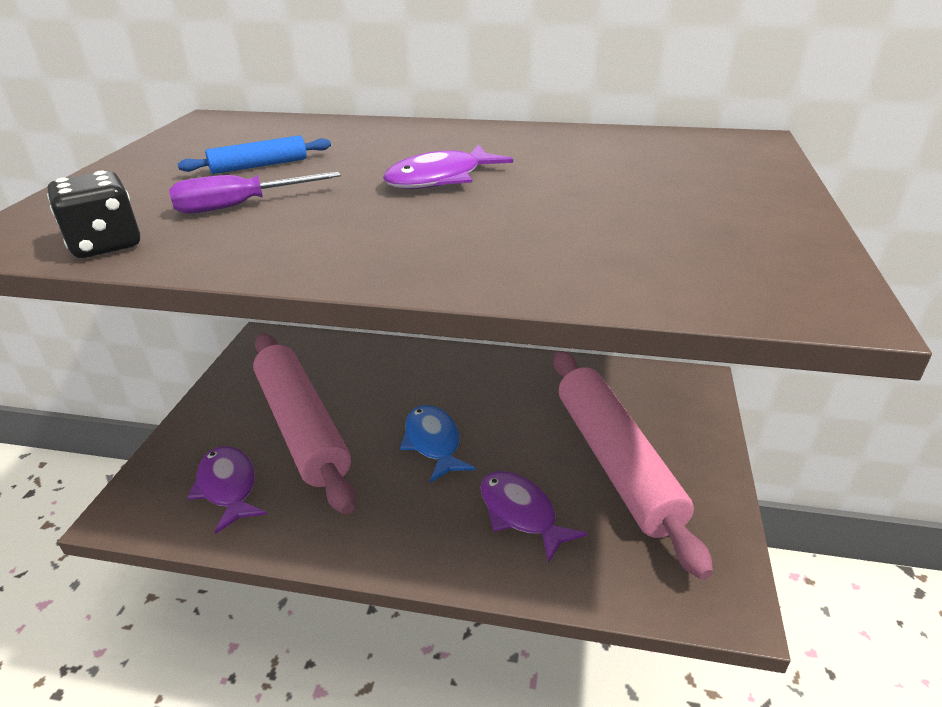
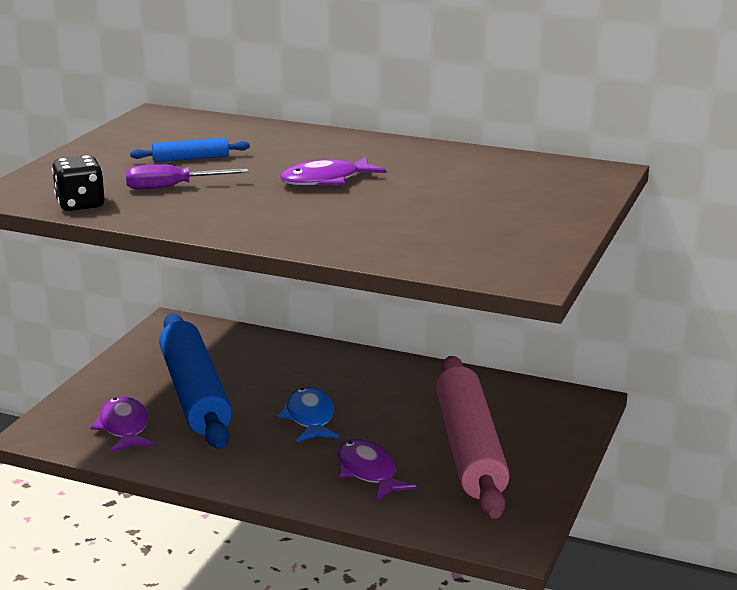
camera: 10 degrees right, 10 degrees down
(301, 427) = (194, 394): pink rolling pin -> blue rolling pin

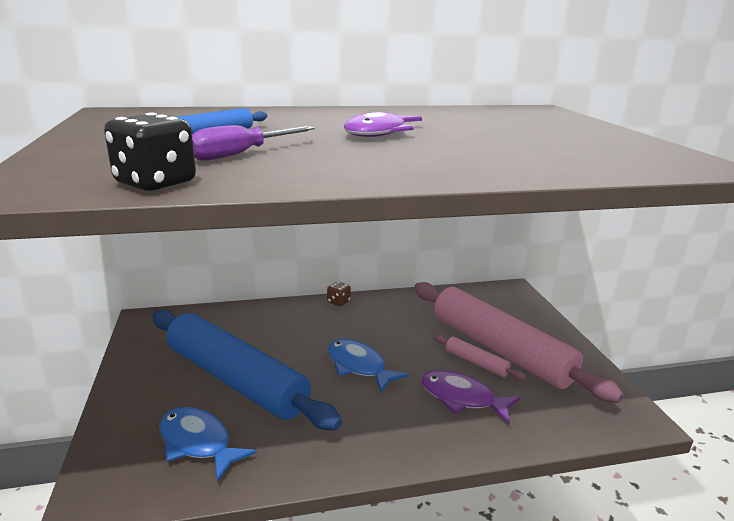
camera: 35 degrees left, 0 degrees up
(124, 427) = (198, 443): purple fish -> blue fish
(365, 356) = (338, 302): none -> brown dice
(426, 451) = (476, 362): none -> pink rolling pin

